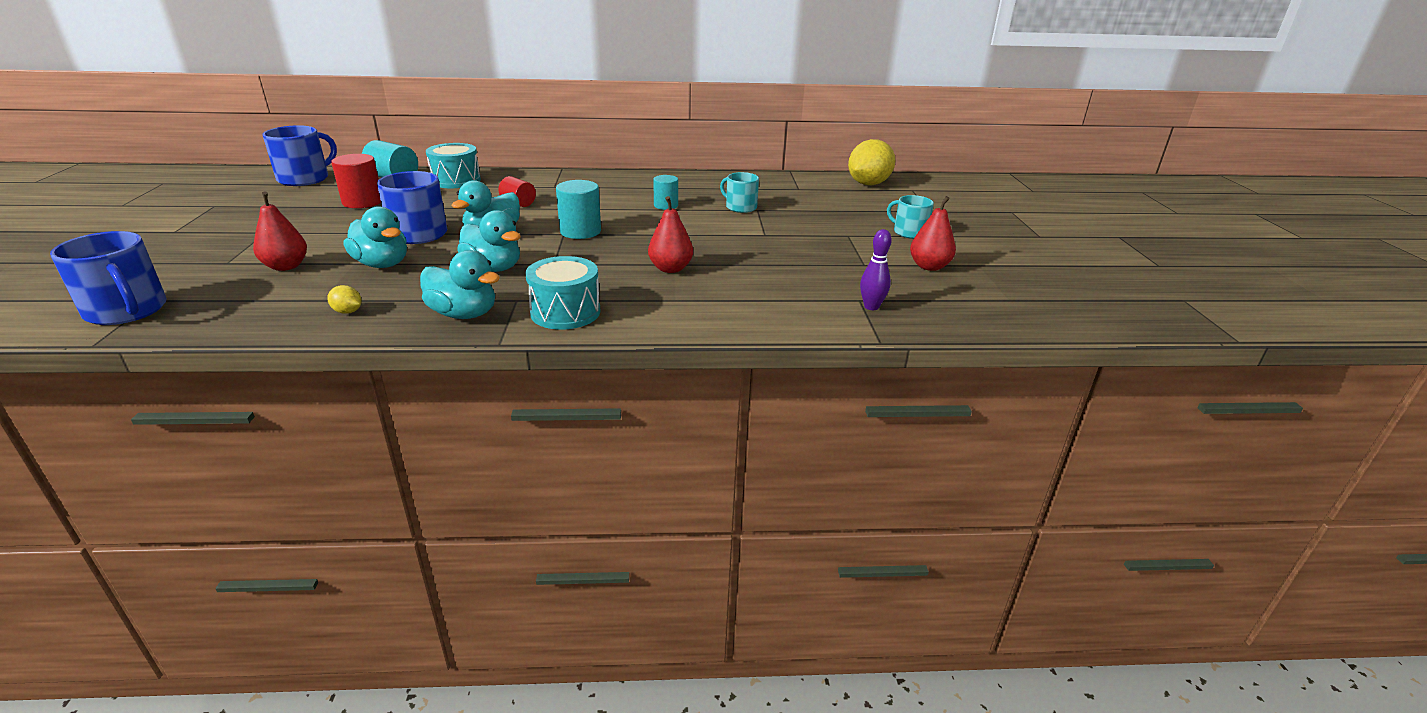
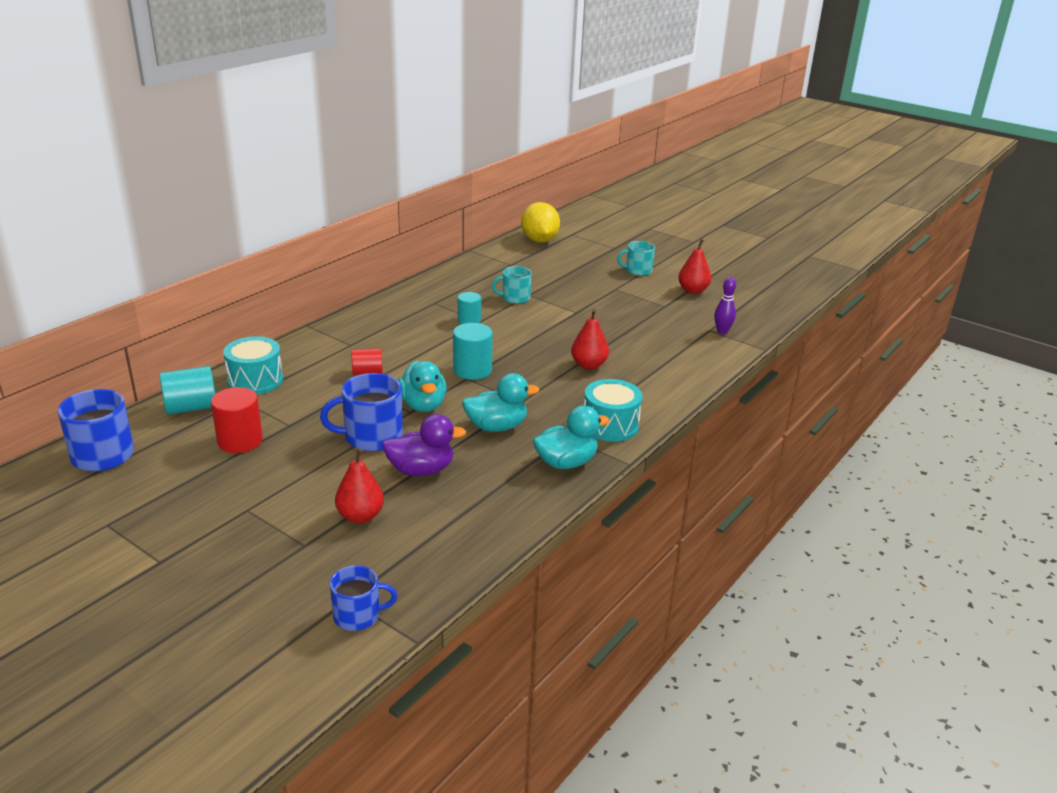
camera: 50 degrees left, 0 degrees up
(127, 311) = (358, 615): blue mug -> blue mug, size x0.63
(348, 312) = (501, 508): yellow lemon -> none
(382, 264) = (421, 470): turquoise duck -> purple duck

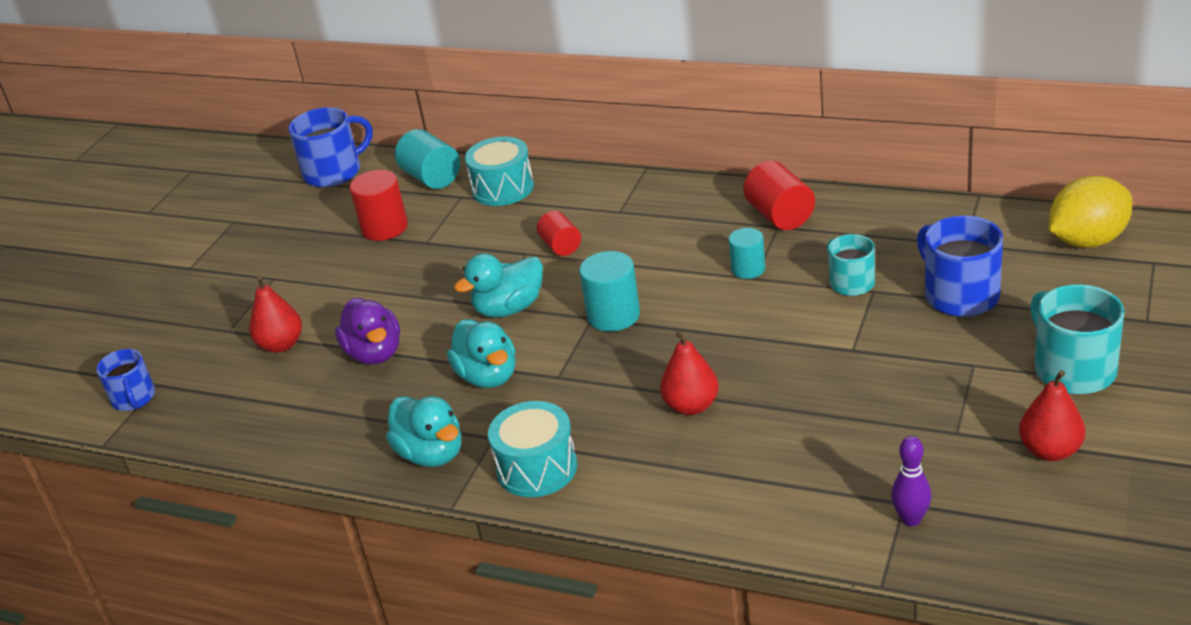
camera: 80 degrees right, 5 degrees up
(372, 437) = (426, 299): blue mug -> blue mug (960, 295)
(423, 299) = (780, 216): none -> red cylinder
(638, 270) = (1073, 369): turquoise mug -> turquoise mug, size x1.58

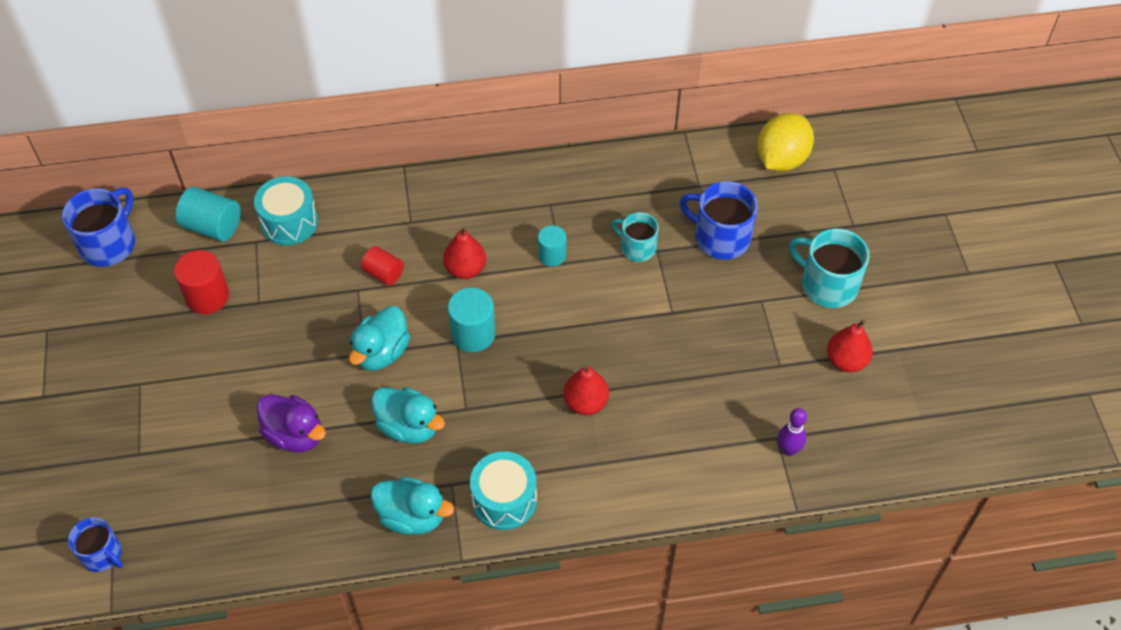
camera: 35 degrees left, 20 degrees up
(281, 345) = (202, 453): red pear -> red pear (465, 269)
(780, 216) = (546, 192): red cylinder -> none

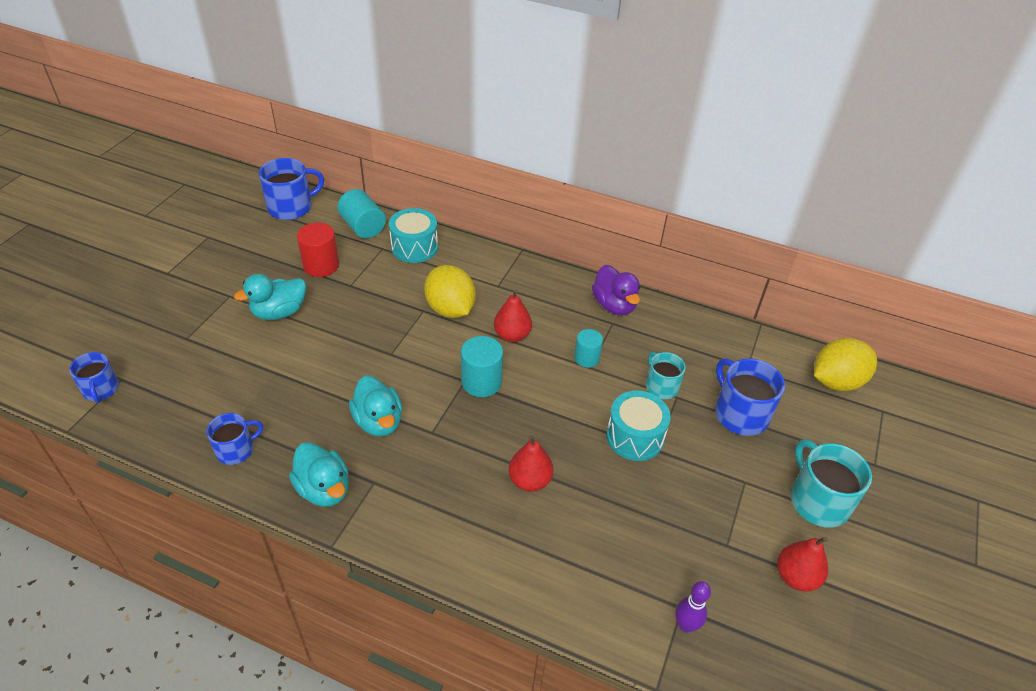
camera: 30 degrees right, 10 degrees down
(295, 435) = (295, 382): purple duck -> purple duck (614, 305)
(297, 530) = (236, 450): none -> blue mug
(381, 352) = (403, 360): turquoise duck -> turquoise duck (279, 312)
(383, 273) = (450, 309): red cylinder -> yellow lemon
(504, 500) = (404, 519): turquoise drum -> turquoise drum (635, 437)

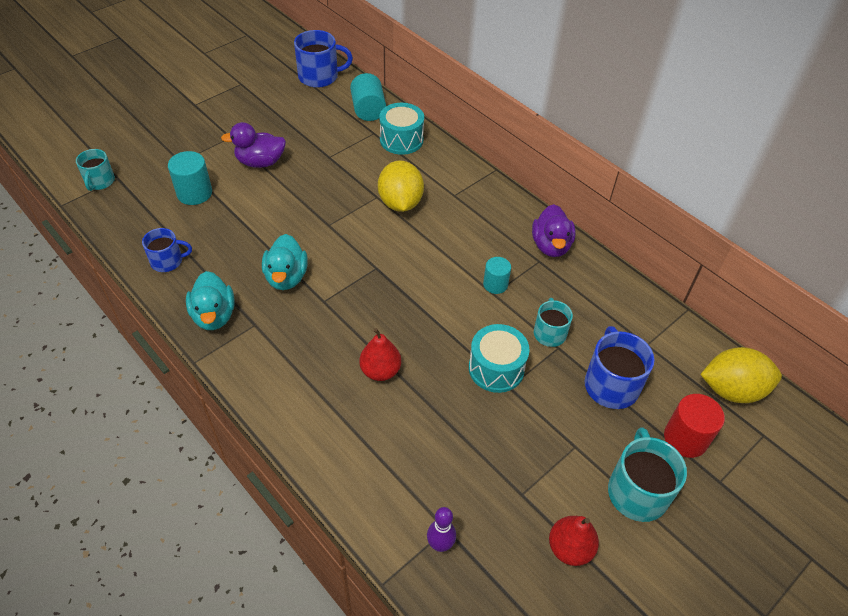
camera: 25 degrees right, 5 degrees up
(101, 389) = (99, 181): blue mug -> turquoise mug
(279, 312) = (260, 162): turquoise duck -> purple duck
(321, 265) = (315, 133): red cylinder -> red cylinder (685, 438)
(481, 382) = (389, 273): turquoise cylinder -> turquoise cylinder (194, 193)
(512, 335) = (440, 242): red pear -> none

